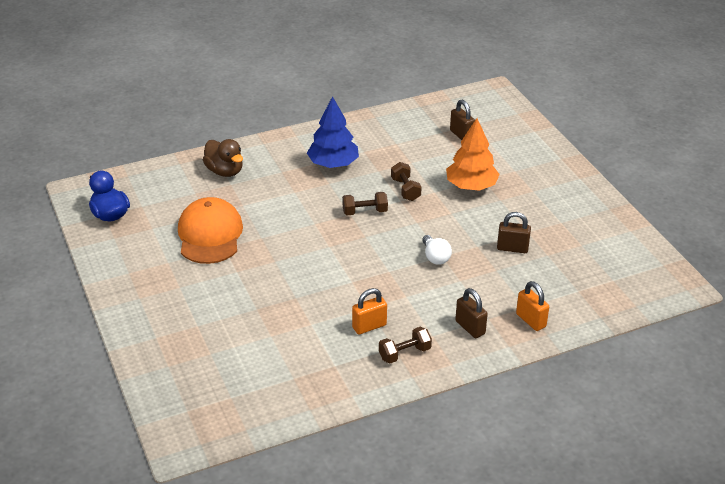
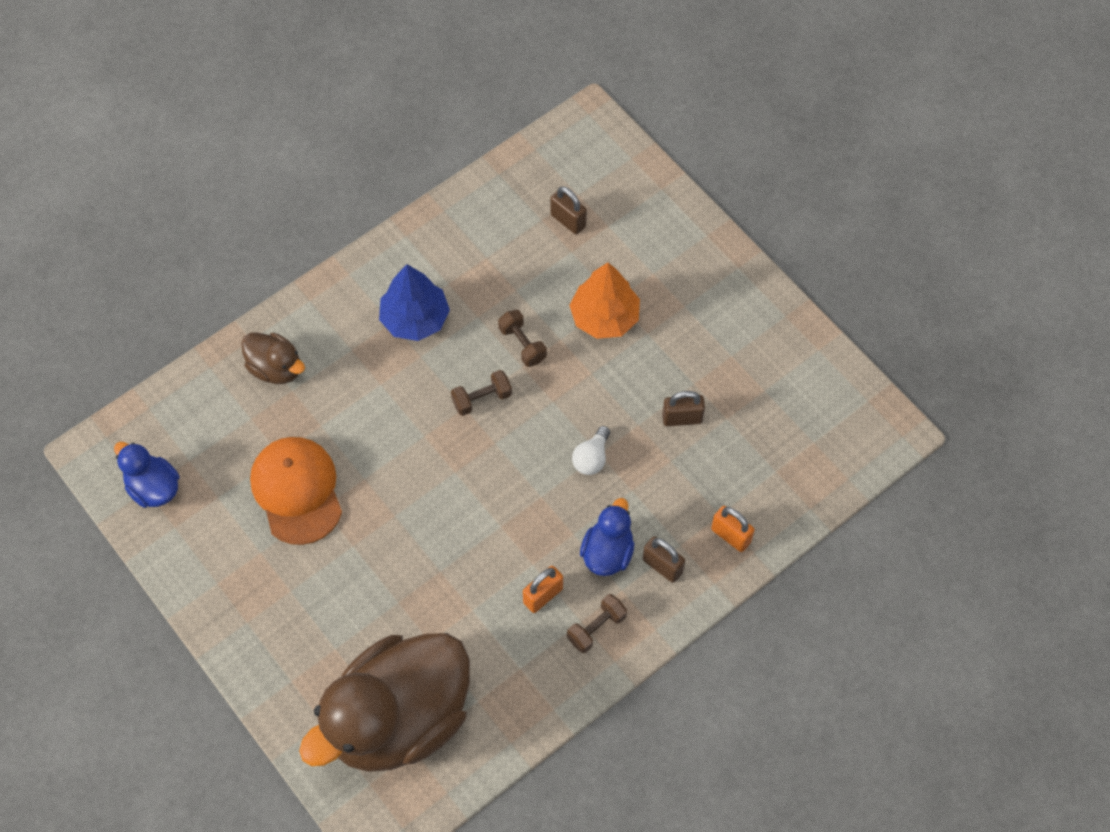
camera: 15 degrees left, 25 degrees up
(227, 376) = (398, 719): none -> brown duck
(429, 311) = (607, 552): none -> blue duck
(435, 257) = (591, 458): white light bulb -> white light bulb turned 60 degrees clockwise

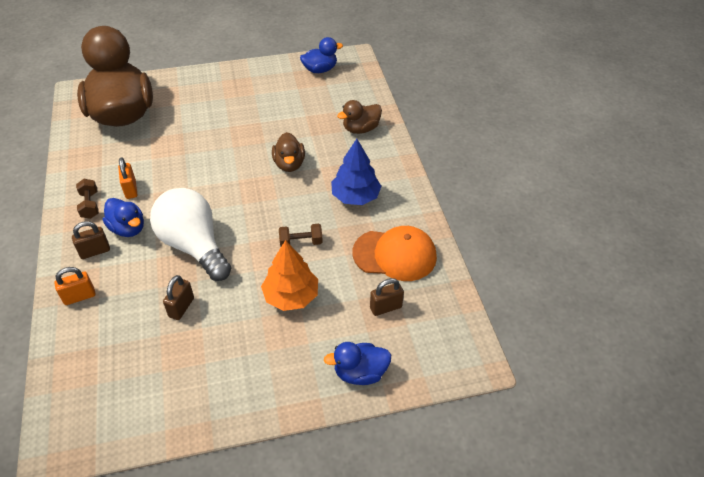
camera: 115 degrees right, 15 degrees down
(297, 491) = (278, 115): orange cap -> orange cap (395, 255)
(394, 424) = (289, 164): none -> brown duck
(482, 399) = (276, 208): brown dumbbell -> none
(591, 458) = (194, 245): white light bulb -> white light bulb, size x2.43
(660, 212) = (360, 373): none -> blue duck

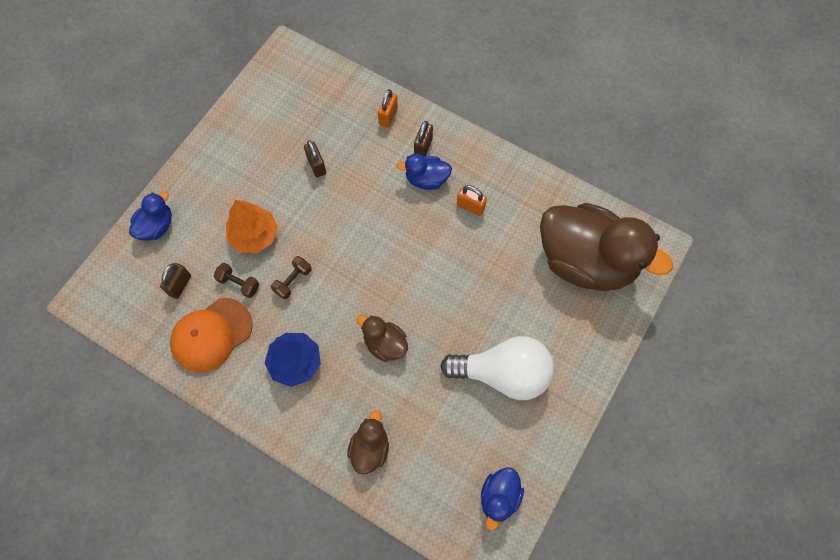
camera: 135 degrees right, 20 degrees up
(90, 205) = (478, 170): brown dumbbell -> brown dumbbell (239, 283)
(194, 245) = (364, 209): white light bulb -> white light bulb (503, 373)

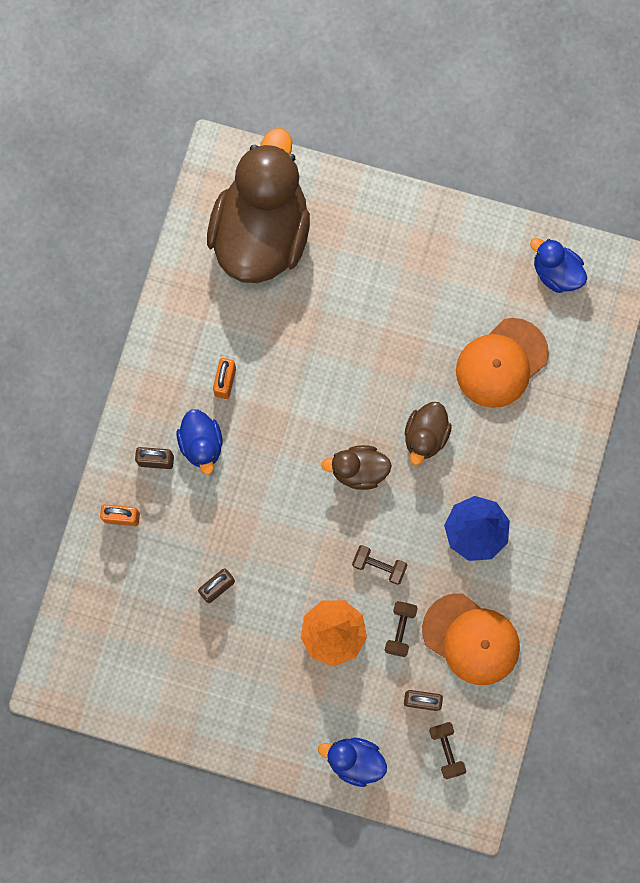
camera: 105 degrees left, 10 degrees up
(136, 293) = (446, 750): none -> brown dumbbell
(370, 448) = (545, 419): brown duck -> brown duck (358, 470)
(429, 424) = (501, 363): none -> orange cap
(499, 497) = (556, 273): blue duck -> blue duck turned 150 degrees counterclockwise
(503, 373) = (422, 298): white light bulb -> none

